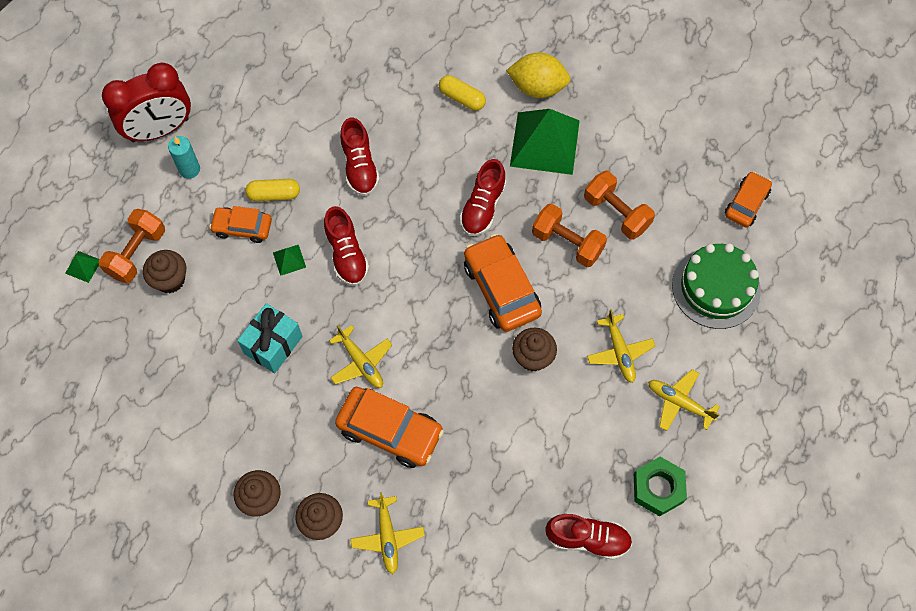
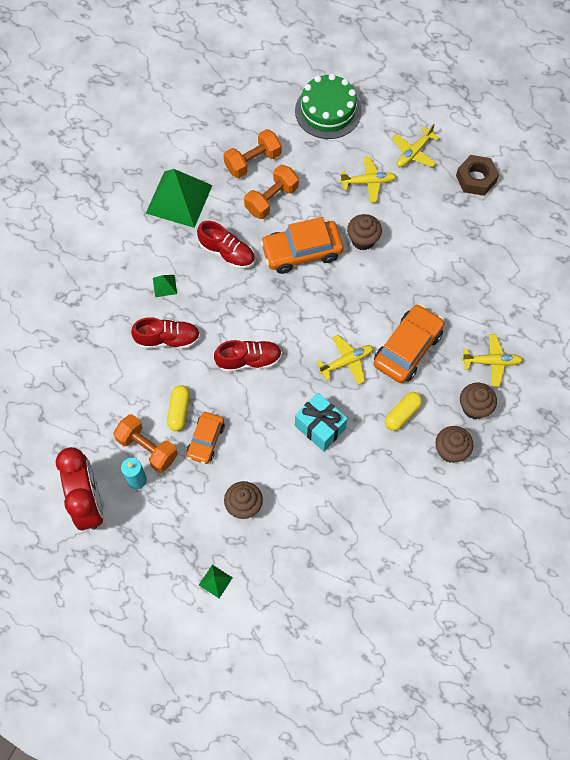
camera: 80 degrees left, 0 degrees up
(137, 253) = (212, 532): orange dumbbell -> orange dumbbell (147, 448)
(289, 260) = (244, 406): green pyramid -> green pyramid (164, 285)
(462, 98) = (121, 252): yellow capsule -> yellow capsule (402, 414)
(537, 87) = (125, 195): yellow lemon -> none
(587, 539) = (507, 230): red shoe -> none
(658, 488) = (476, 179): green nut -> brown nut
(746, 203) = (263, 77): orange car -> none

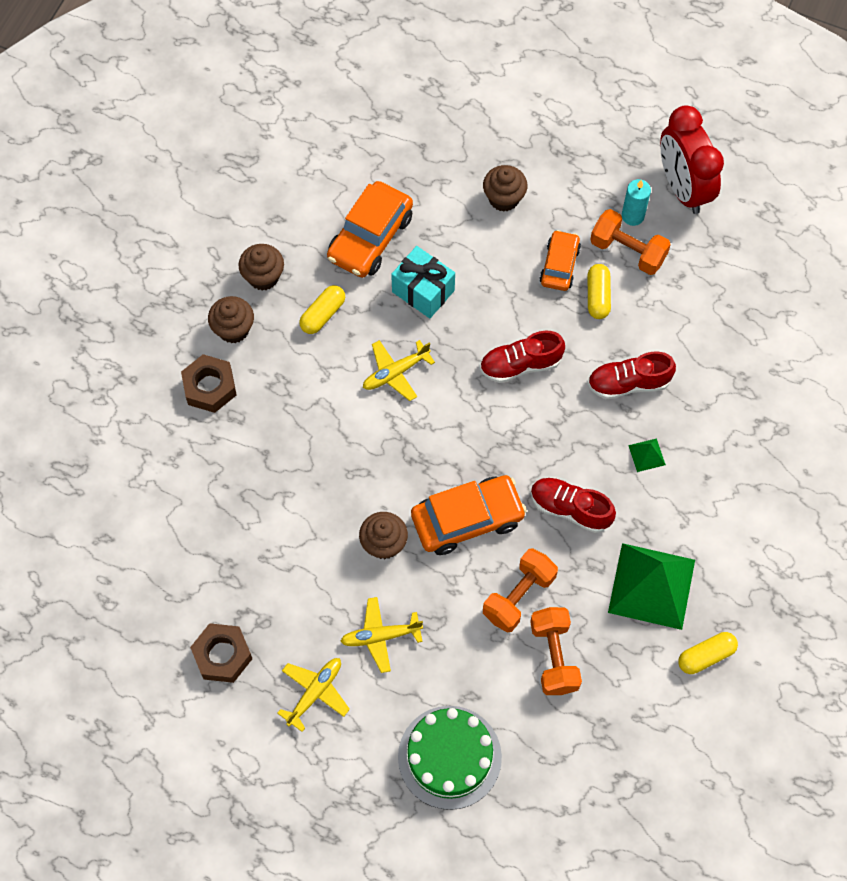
camera: 175 degrees right, 0 degrees up
(151, 154) = (706, 656): none -> yellow capsule
(215, 581) = (525, 121): green pyramid -> none
(253, 162) = (554, 656): orange dumbbell -> orange dumbbell turned 60 degrees counterclockwise
(407, 349) = (318, 396): orange car -> orange car (370, 237)
(492, 362) = (210, 387): yellow plane -> brown nut

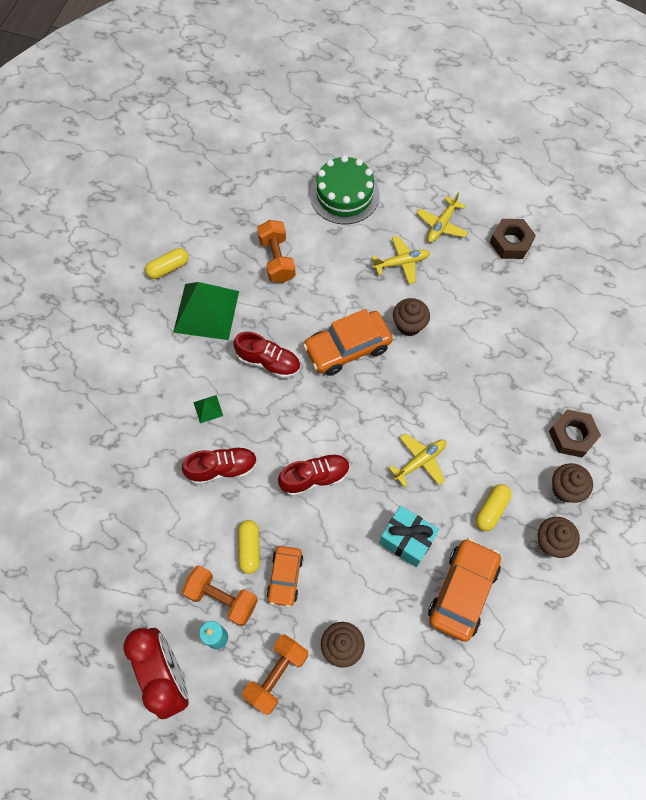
camera: 175 degrees right, 0 degrees up
(519, 596) = (304, 297): orange dumbbell -> orange dumbbell (276, 675)

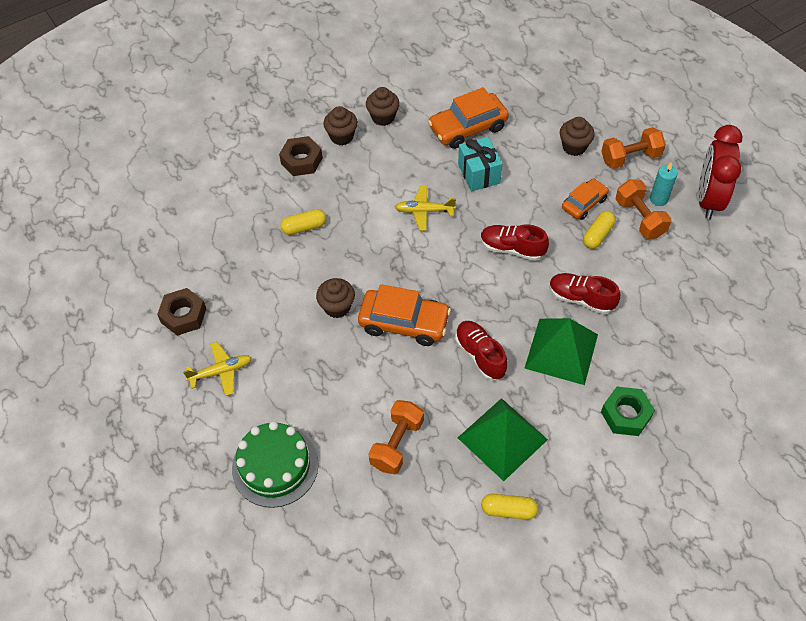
camera: 140 degrees left, 10 degrees down
(125, 390) = (626, 414): none -> green nut
(208, 409) = (561, 351): green pyramid -> green pyramid, size x2.44
(401, 263) = (290, 362): yellow plane -> none
(491, 510) = (403, 155): yellow capsule -> yellow capsule (304, 227)

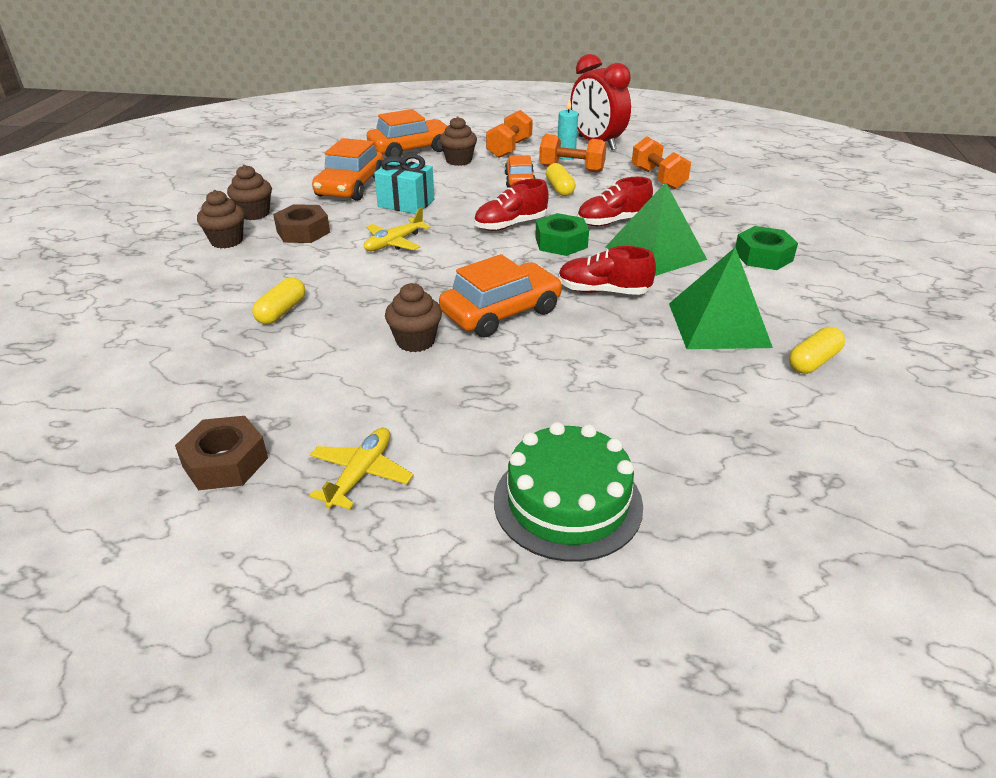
camera: 50 degrees left, 20 degrees down
(301, 160) = (202, 274): brown nut -> brown nut (303, 232)
(397, 444) = (649, 390): orange dumbbell -> orange dumbbell (658, 178)
(518, 292) = (561, 242): none -> green nut
(559, 107) = (411, 150): none -> orange car

